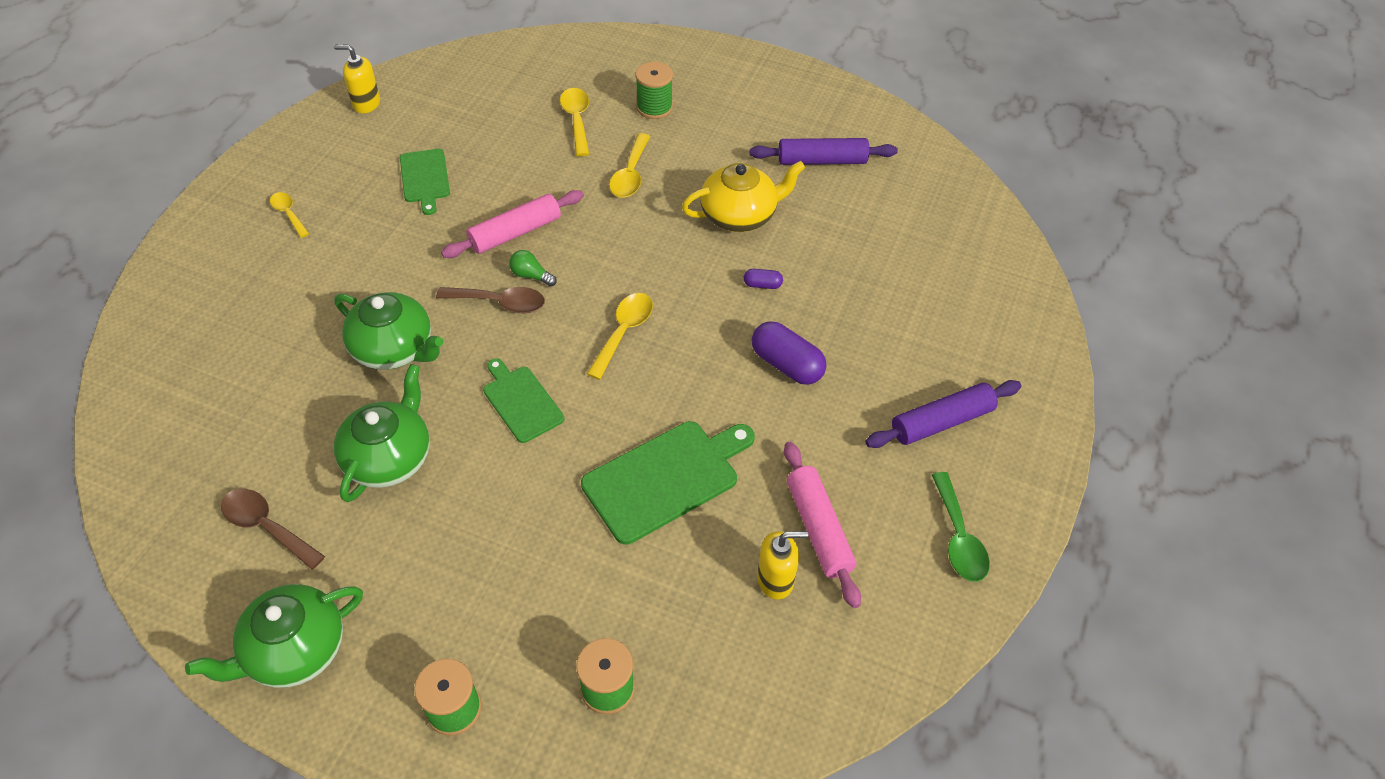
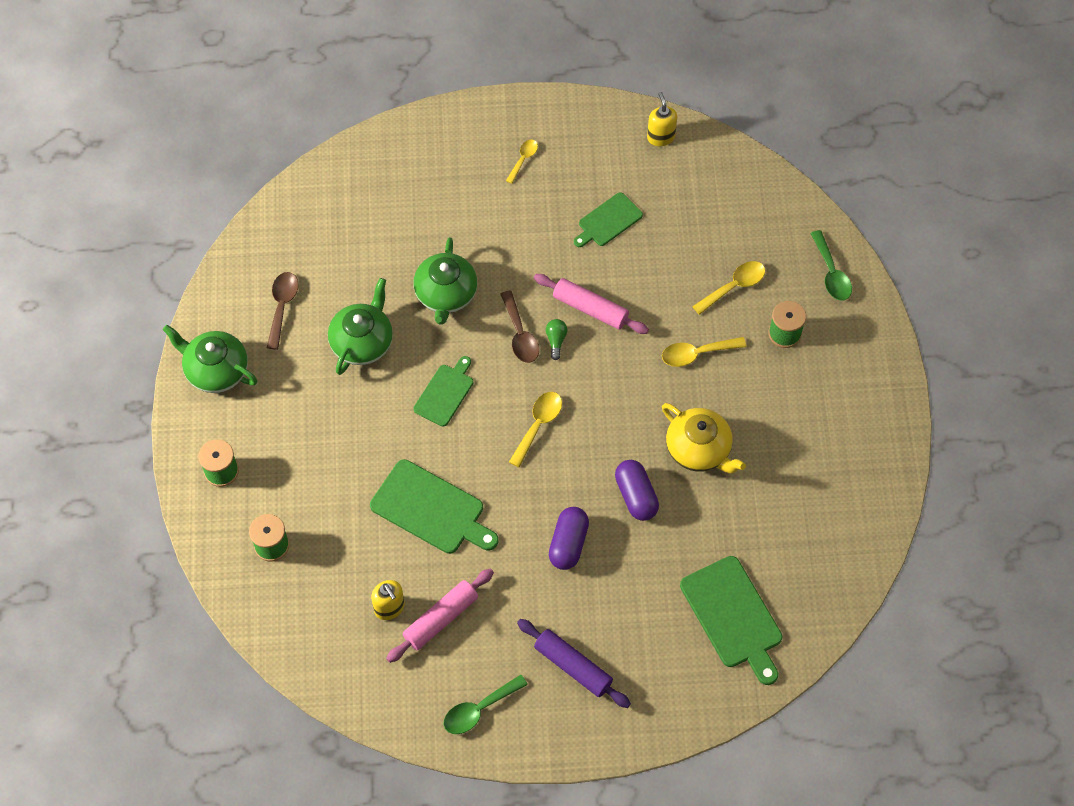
camera: 65 degrees right, 10 degrees up
(389, 457) = (362, 342): green teapot -> green teapot turned 60 degrees counterclockwise
(614, 54) = (831, 273): none -> green spoon
(623, 332) = (538, 425): yellow spoon -> yellow spoon turned 60 degrees counterclockwise
(762, 285) = (636, 496): purple capsule -> purple capsule, size x2.00
(822, 161) = (799, 483): purple rolling pin -> none
(943, 264) = (733, 616): none -> green cutting board

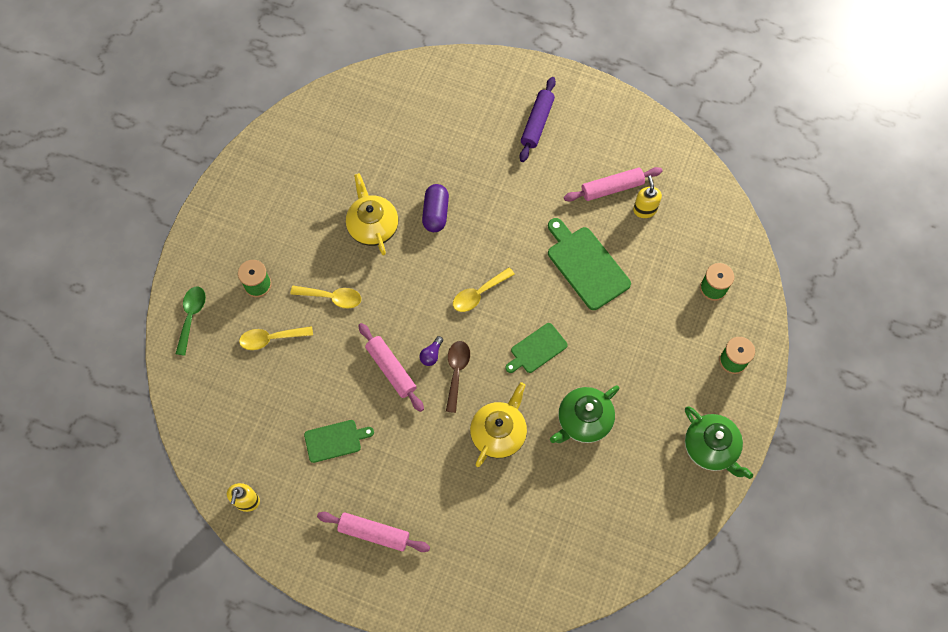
camera: 155 degrees left, 5 degrees up
(282, 307) = (637, 482): brown spoon -> none
(446, 294) = (499, 433): green teapot -> yellow teapot
(479, 709) = (611, 122): green spoon -> none
(523, 159) = (374, 533): yellow spoon -> pink rolling pin
(556, 341) = (431, 354): green light bulb -> purple light bulb
(568, 544) = (500, 201): purple capsule -> none
(573, 666) = (537, 123): purple rolling pin -> purple rolling pin turned 45 degrees clockwise
(733, 616) = (415, 110): green cutting board -> none

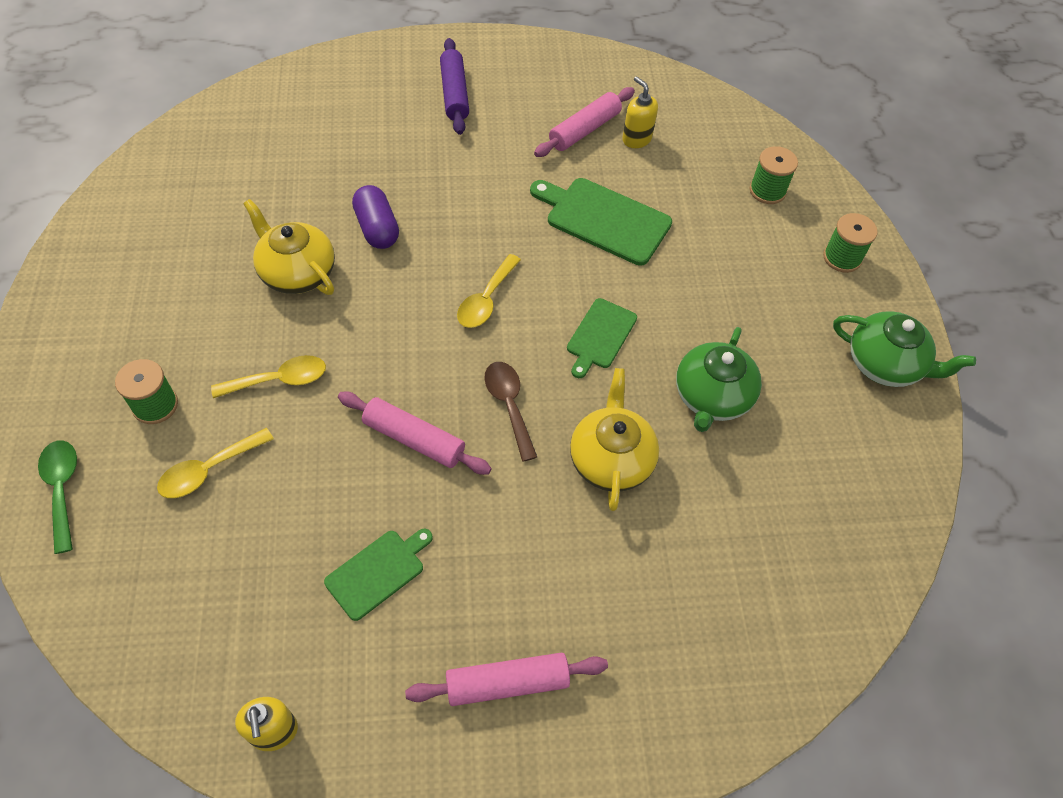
camera: 30 degrees left, 10 degrees down
(431, 354) = (462, 397): purple light bulb -> none

